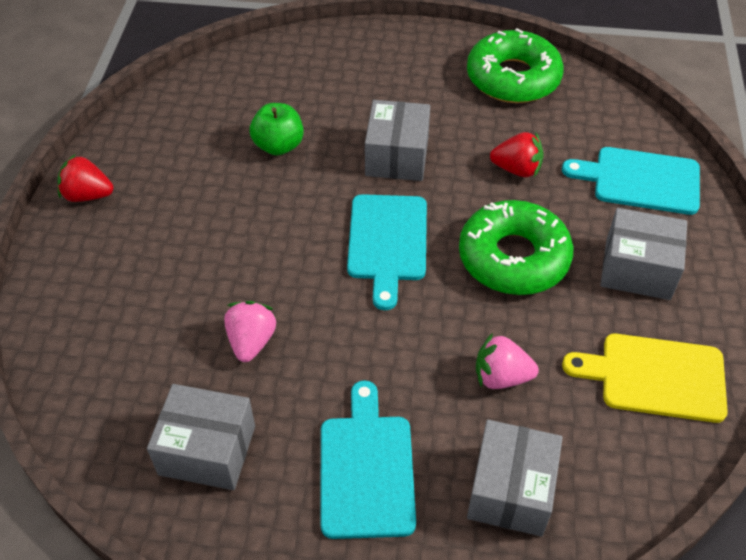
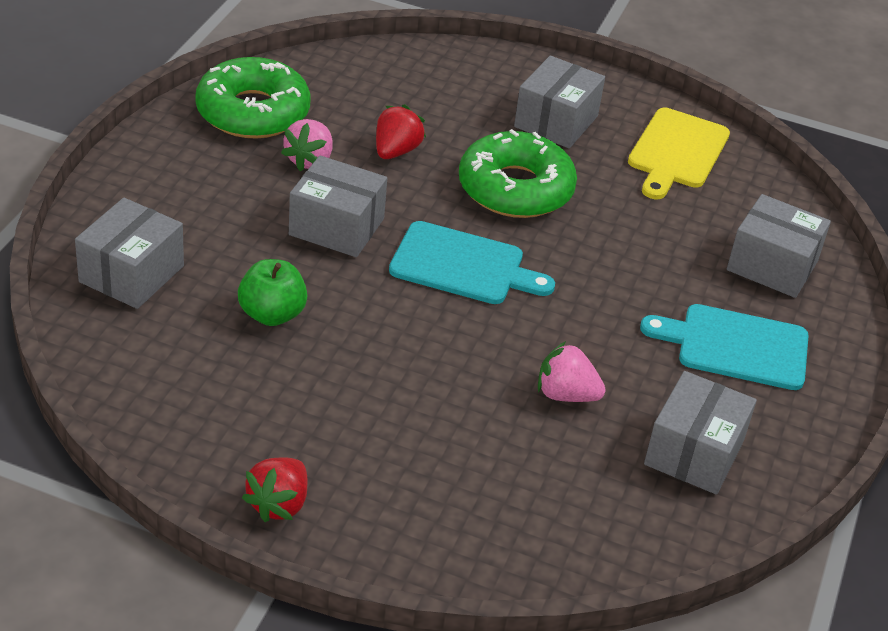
camera: 80 degrees left, 10 degrees down
(291, 68) = (131, 274): none -> grey box
(501, 377) = (654, 237): pink strawberry -> pink strawberry (309, 160)
(641, 180) = (446, 82): turquoise cutting board -> none

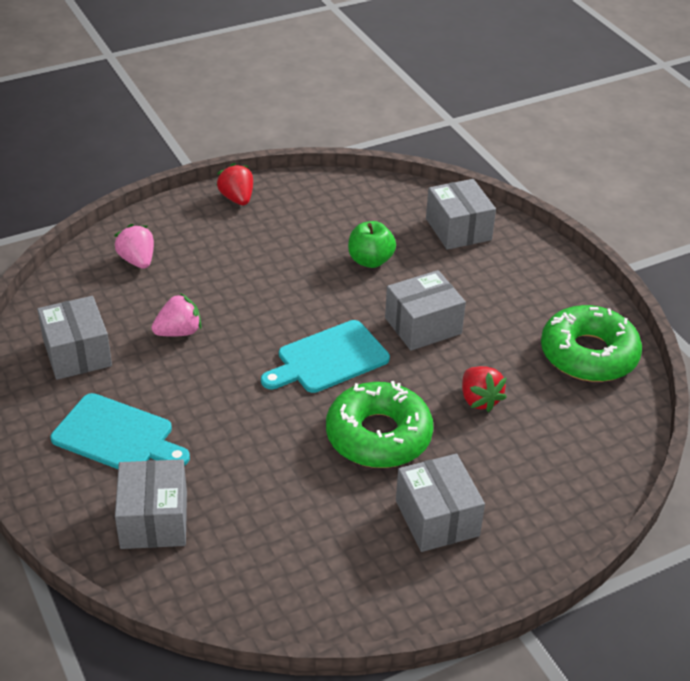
camera: 135 degrees right, 0 degrees up
(309, 160) = (506, 351): pink strawberry -> pink strawberry (137, 260)
(677, 152) = (328, 570): yellow cutting board -> none
(736, 346) = (117, 436): turquoise cutting board -> turquoise cutting board turned 60 degrees clockwise
(772, 265) = (154, 520): grey box -> grey box turned 75 degrees counterclockwise

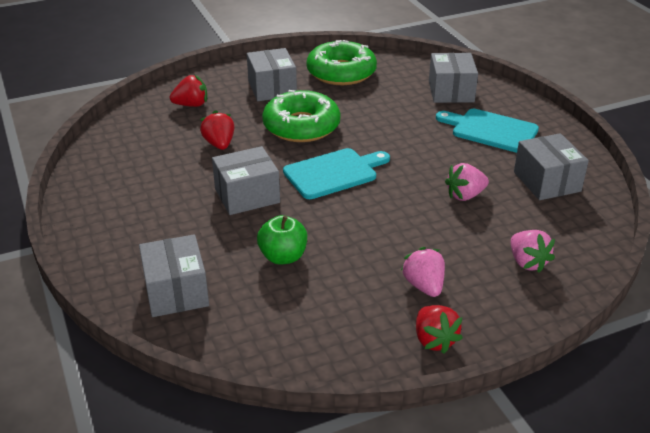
camera: 175 degrees left, 5 degrees down
(239, 238) = (424, 286): none -> pink strawberry
(546, 475) = (191, 105): none -> red strawberry
(588, 354) = (114, 171): green donut -> green donut (341, 72)

